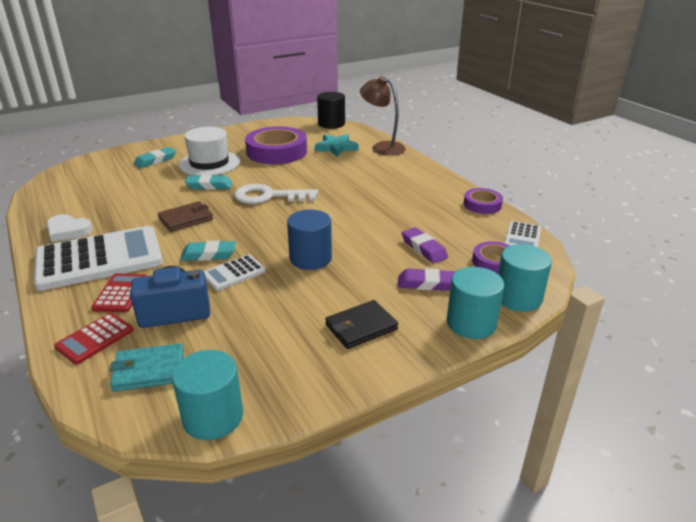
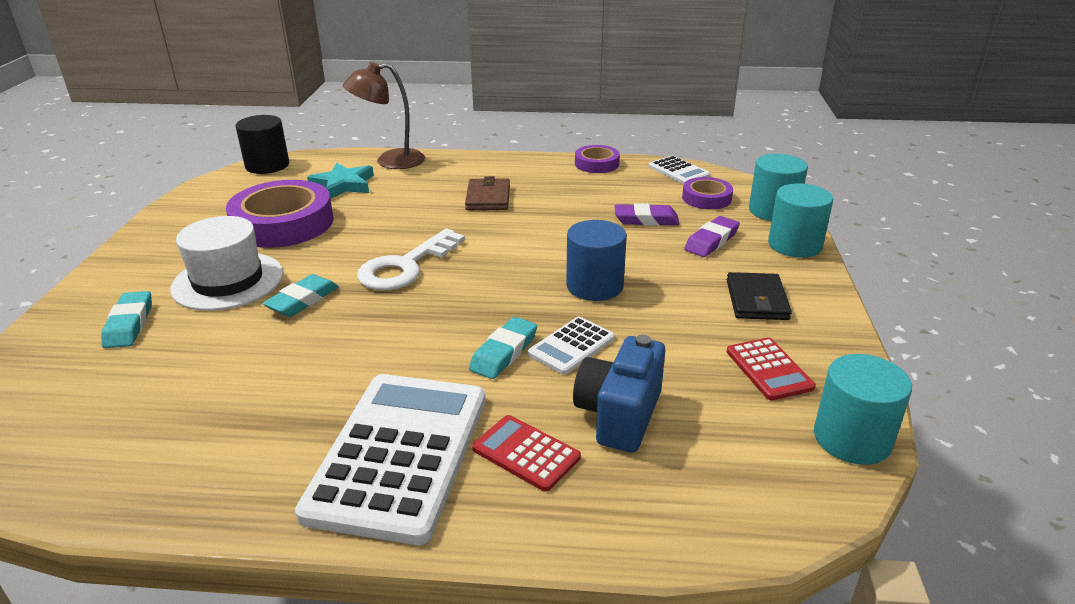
camera: 55 degrees left, 0 degrees up
(68, 231) = (255, 472): white heart -> none
(95, 338) = (624, 502): red calculator -> red calculator (769, 369)
(149, 370) = (734, 467): turquoise wallet -> none
(186, 219) = (378, 345): brown wallet -> brown wallet (488, 198)
(234, 273) = (571, 346): white calculator -> white calculator turned 45 degrees clockwise

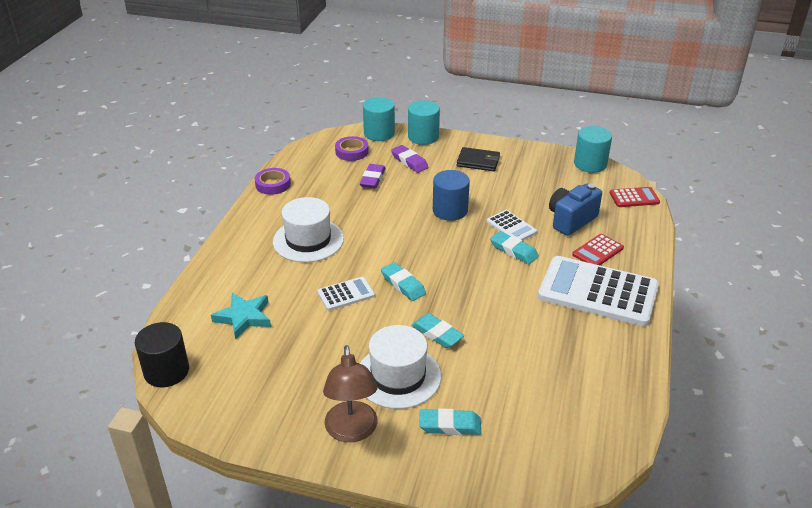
camera: 80 degrees left, 5 degrees up
(283, 223) = (306, 351): purple tape -> none
(390, 161) = (205, 289): brown lamp -> brown lamp (352, 431)
(406, 266) = (403, 284): white key -> turquoise eraser
(488, 198) = (308, 240): brown wallet -> white hat
(619, 415) = (571, 220): blue camera -> blue camera turned 105 degrees clockwise
(678, 171) = (305, 154): white calculator -> white calculator (346, 294)
(769, 369) = (539, 172): red calculator -> red calculator (634, 198)

